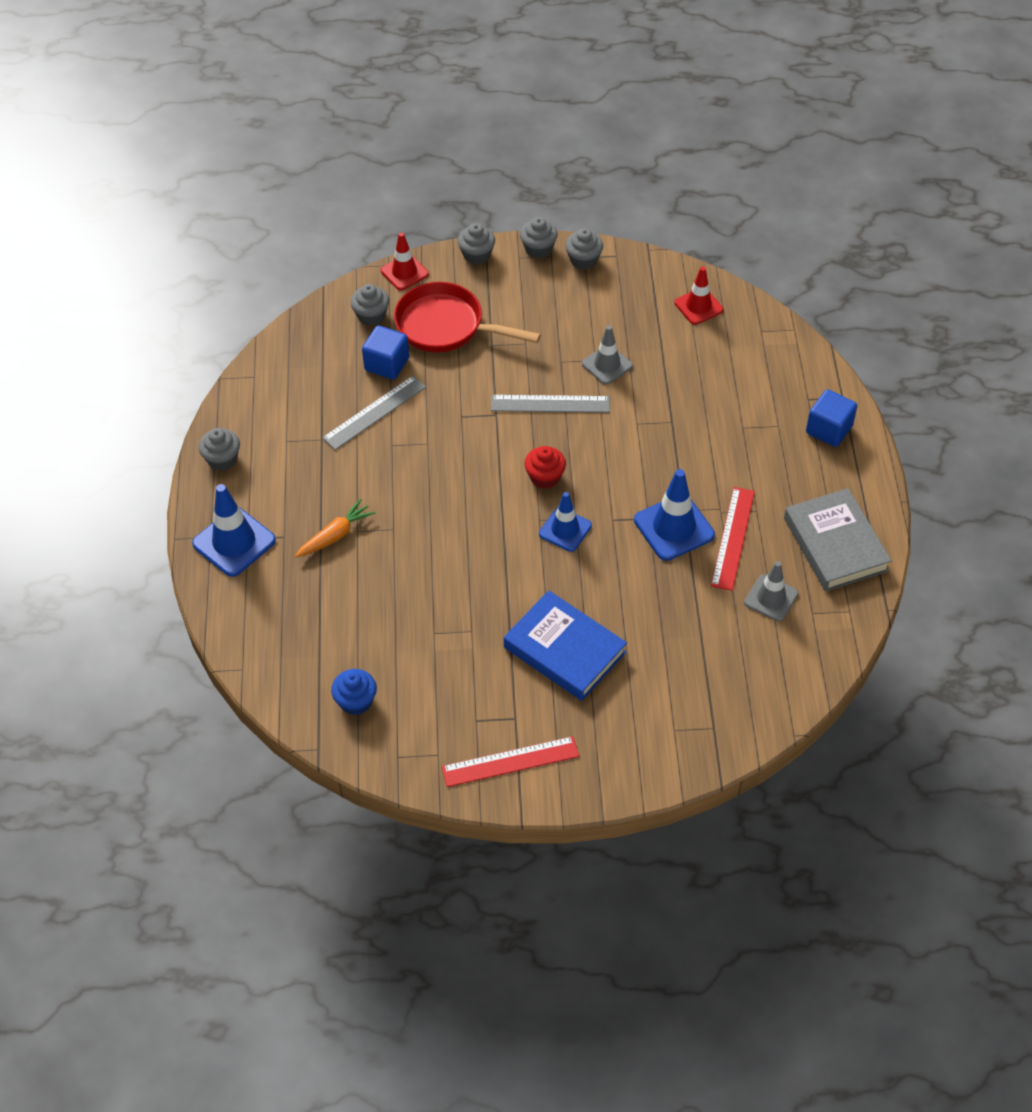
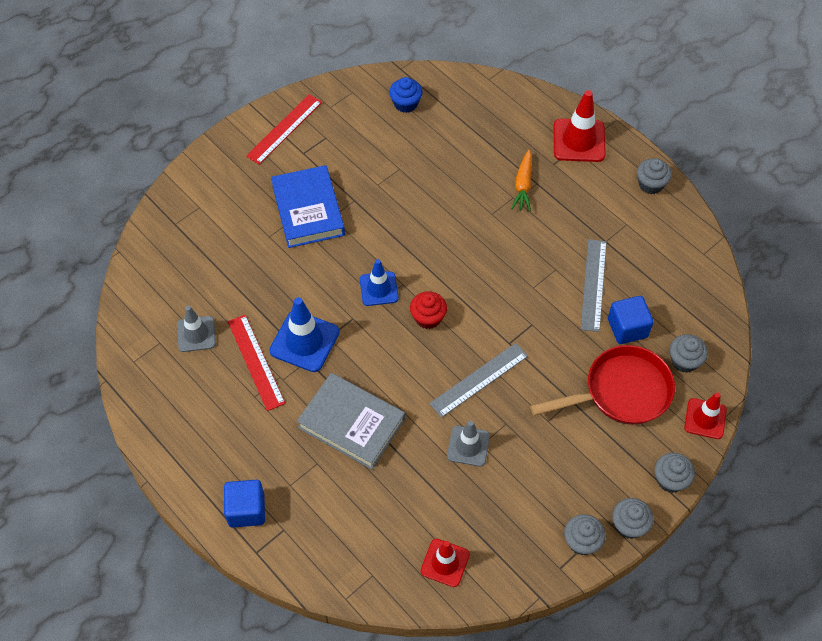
camera: 140 degrees right, 5 degrees up
(234, 542) = (579, 140): blue traffic cone -> red traffic cone
(564, 650) = (308, 210): blue book -> blue book turned 75 degrees clockwise
(835, 544) = (176, 407): grey book -> grey book (351, 423)

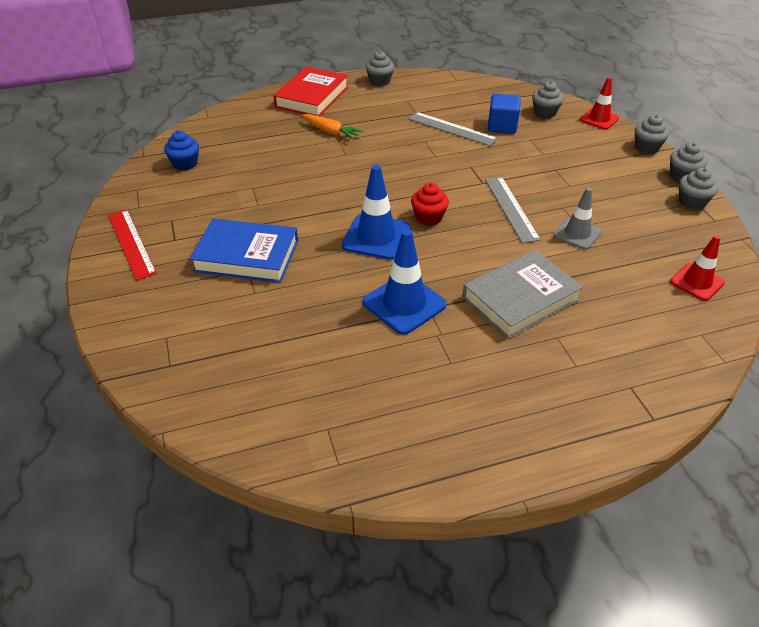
camera: 65 degrees left, 15 degrees down
(196, 334) = (338, 389): grey traffic cone -> none
(246, 510) = (596, 411): blue cube -> none
(256, 362) = (407, 348): red ruler -> none
(379, 289) = (376, 237): blue traffic cone -> blue traffic cone, size x1.52
(579, 140) = (312, 97): red traffic cone -> red book
(621, 392) = (559, 145): red pan -> none

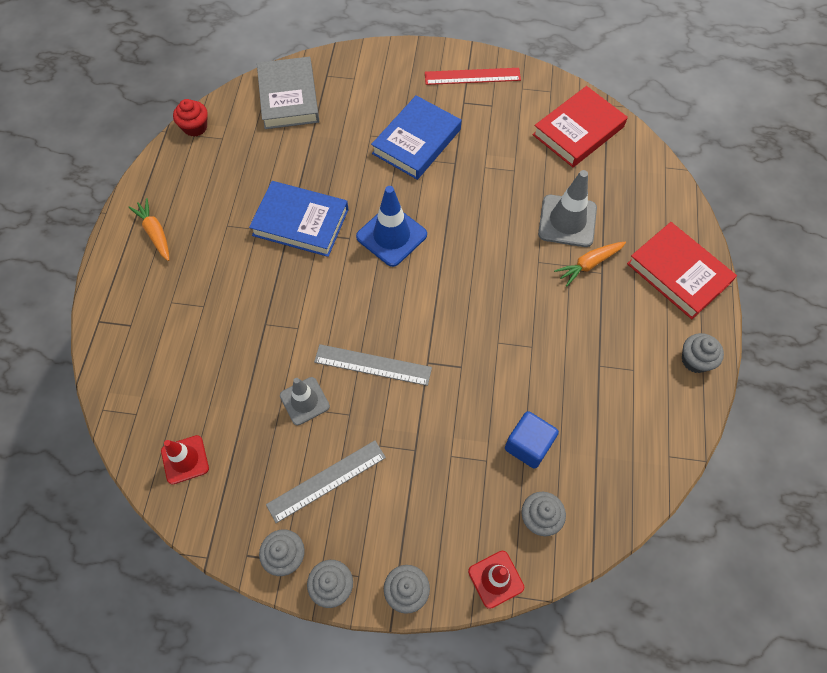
camera: 115 degrees right, 20 degrees up
(185, 164) = (578, 131): blue cupcake -> red book
(294, 149) = (567, 221): none -> grey traffic cone
(404, 304) = (301, 222): blue traffic cone -> blue book
(428, 217) = (396, 287): red cupcake -> red cupcake (195, 127)
(452, 129) = (546, 387): grey ruler -> grey ruler (326, 481)
(510, 426) = (155, 233): none -> orange carrot
(520, 298) = (256, 304): grey book -> grey book (289, 97)

